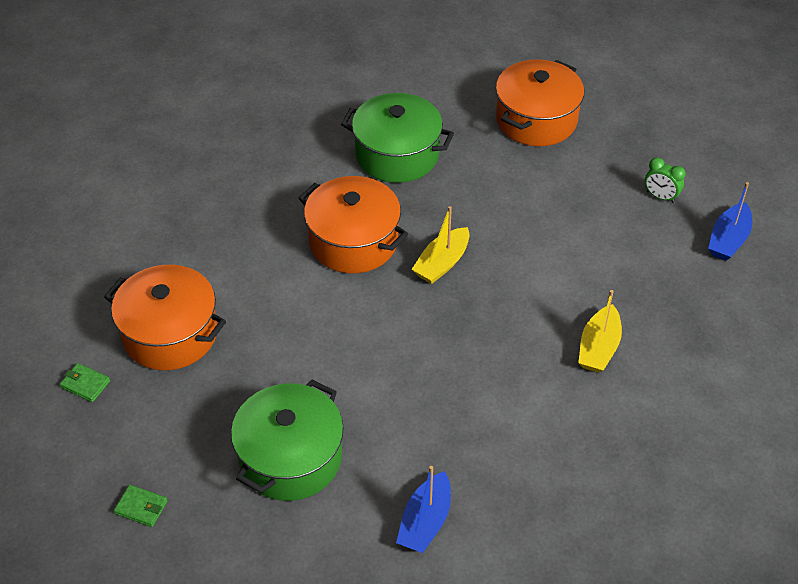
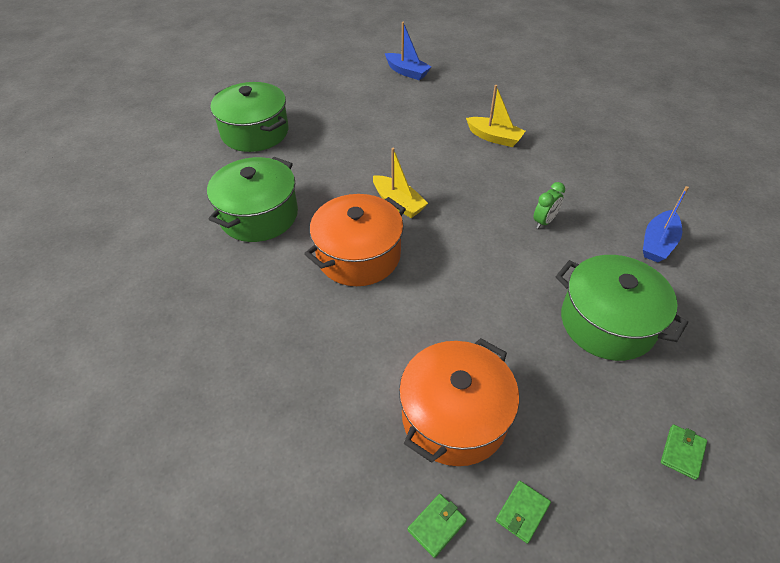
camera: 80 degrees left, 0 degrees up
(75, 330) = (437, 526): none -> green wallet
(425, 521) = (657, 243): blue boat -> blue boat turned 90 degrees clockwise
(536, 120) = (255, 132): orange pot -> green pot
(660, 197) = (360, 90): green clock -> green clock (544, 221)

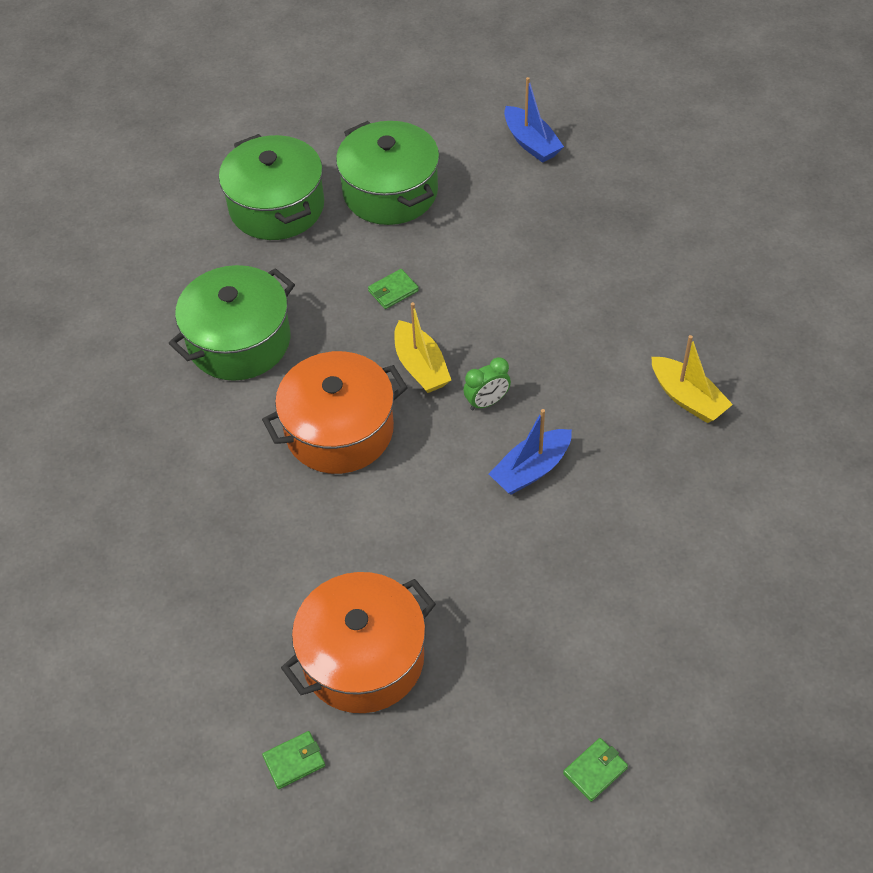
camera: 20 degrees right, 5 degrees up
(494, 138) = (601, 292): yellow boat -> yellow boat (687, 398)
(522, 512) = (387, 775): green wallet -> green wallet (393, 291)
(544, 221) = (599, 442): green clock -> green clock (487, 402)
(607, 322) = (600, 600): green pot -> green pot (390, 192)
(657, 243) = (734, 513): blue boat -> blue boat (531, 469)

